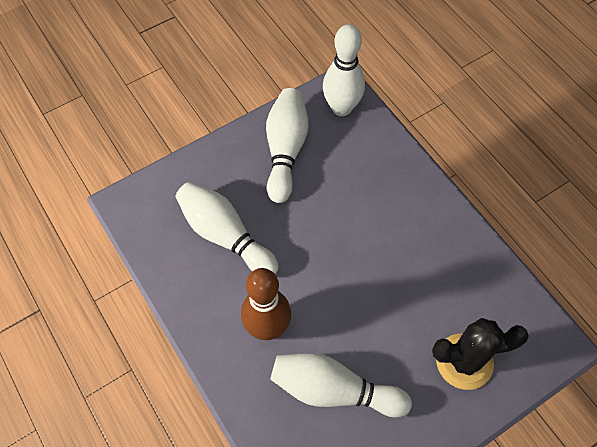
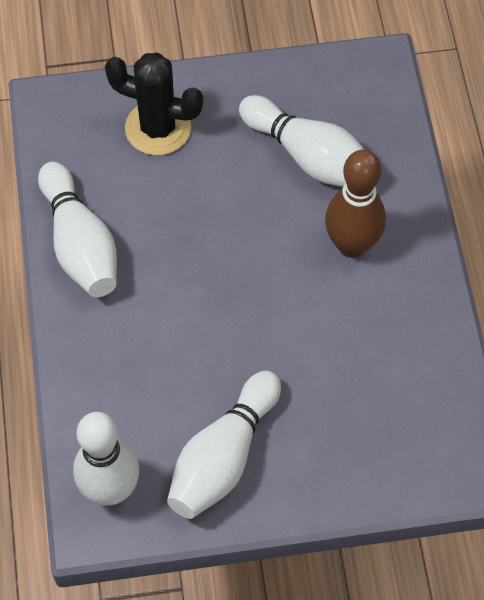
camera: 155 degrees left, 0 degrees up
(225, 235) = (356, 372): white bowling pin -> white bowling pin (80, 244)

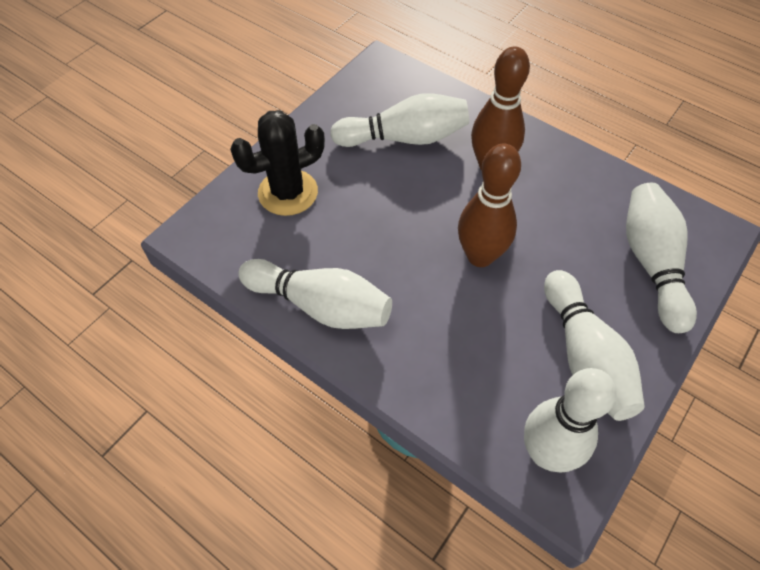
camera: 45 degrees left, 5 degrees down
(243, 312) = (480, 256): none -> brown bowling pin
(374, 443) = (652, 264): none -> white bowling pin

